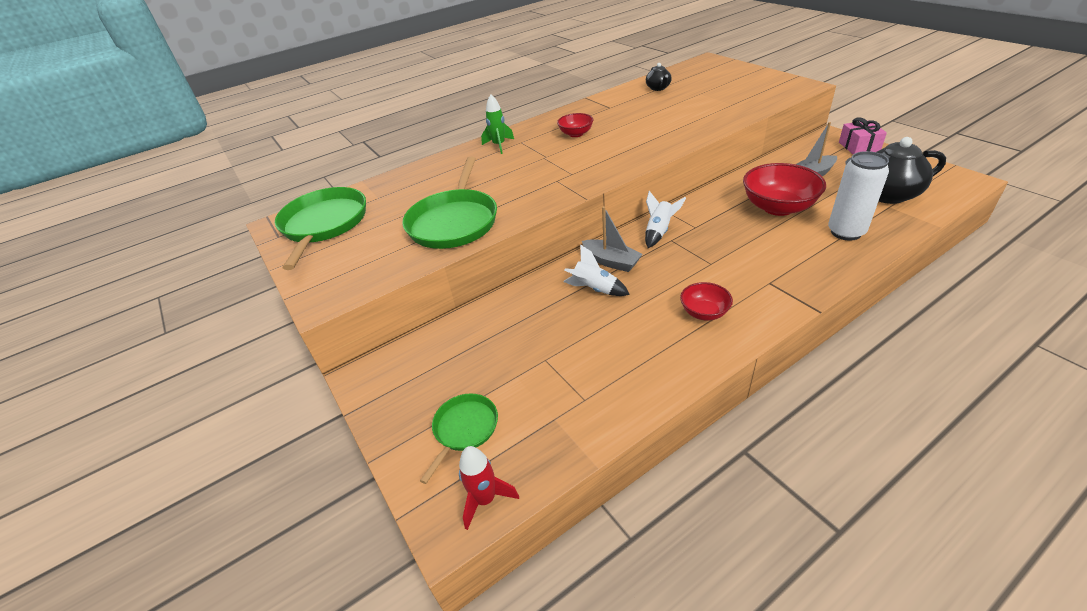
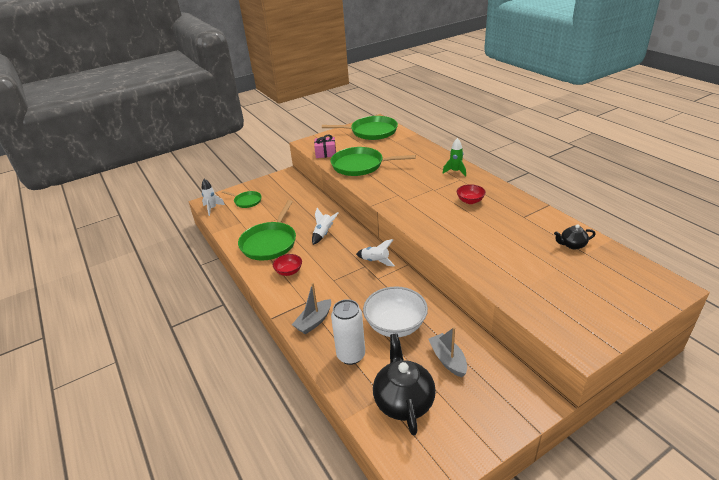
camera: 90 degrees right, 5 degrees down
(485, 499) = (212, 208): red rocket -> white rocket
(611, 261) = (348, 240): grey boat -> grey boat (314, 322)
(625, 353) = (270, 242): none -> green pan
(778, 207) = (395, 325): red bowl -> white bowl
(859, 147) = (510, 417): pink gift -> pink gift (325, 153)

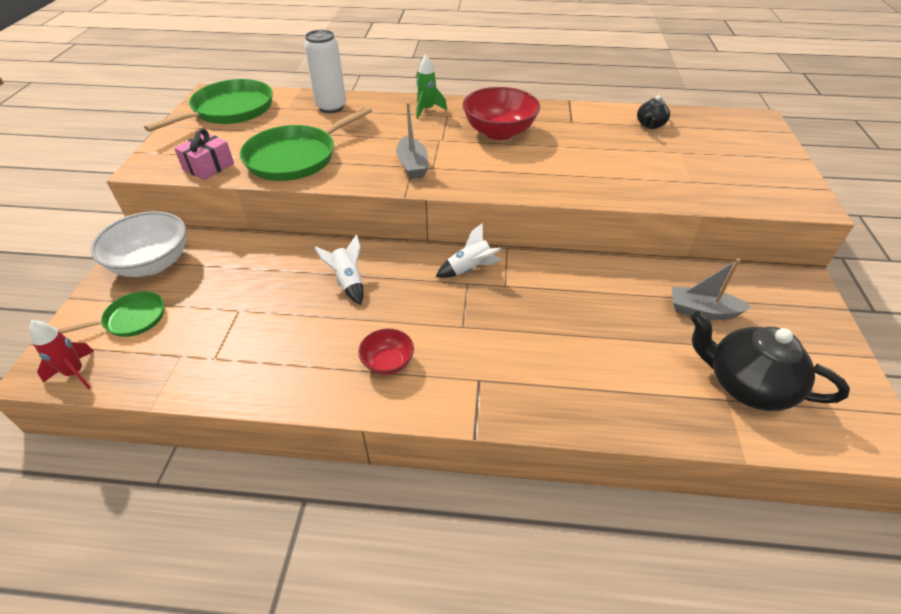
camera: 55 degrees left, 10 degrees up
(212, 208) = (75, 373): white rocket -> red rocket
(270, 242) = (288, 347): green pan -> none
(314, 322) = (530, 393): grey boat -> grey boat (412, 165)
(351, 355) = (631, 390): white can -> white can (331, 107)
(395, 325) = (609, 319): white bowl -> white bowl (152, 263)
(470, 201) = (499, 132): red bowl -> red bowl, size x1.86

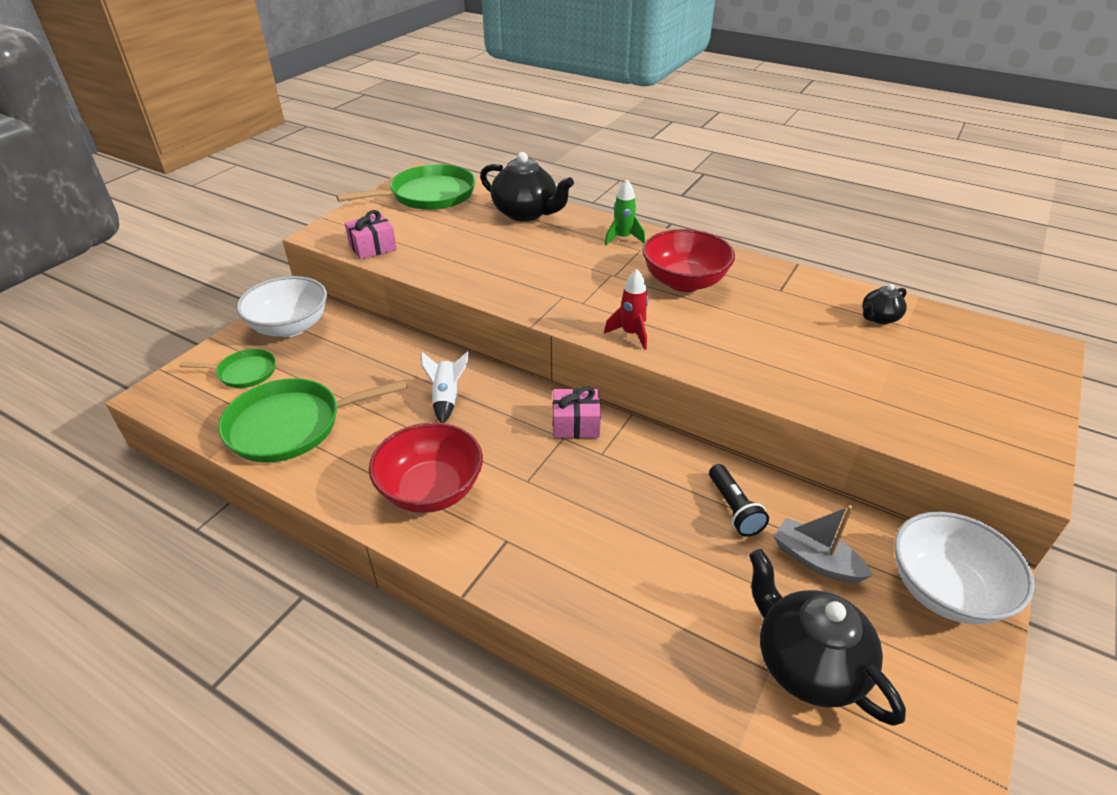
camera: 25 degrees right, 5 degrees down
(75, 373) = (175, 405): red rocket -> red rocket (631, 334)
(295, 157) = (456, 258): green pan -> green pan (291, 425)
(331, 107) = (526, 213): white can -> black teapot
(388, 362) = (431, 490): red bowl -> red bowl, size x1.86
(412, 165) = (563, 295): grey boat -> none
(470, 269) = (576, 424): white rocket -> pink gift
(626, 294) = (734, 509): none -> black flashlight
(789, 301) = (945, 590): none -> white bowl

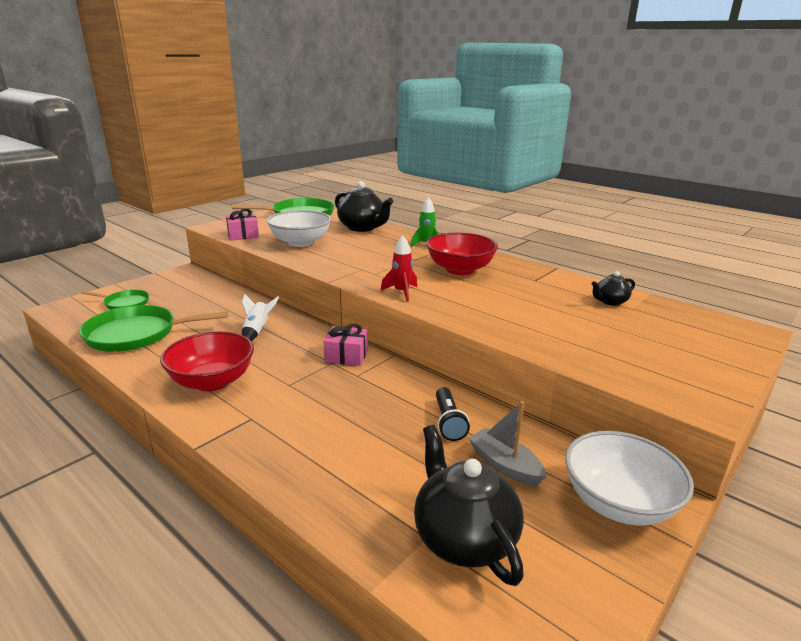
camera: 10 degrees right, 15 degrees down
(290, 327) = (172, 283): white bowl -> white bowl (300, 242)

